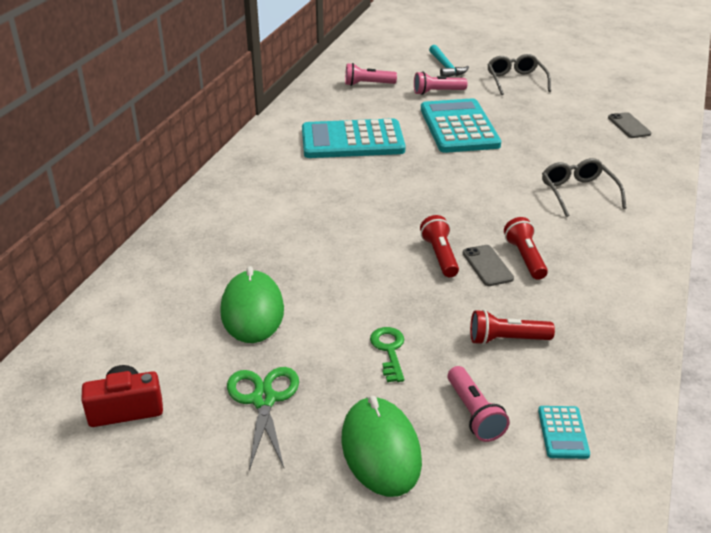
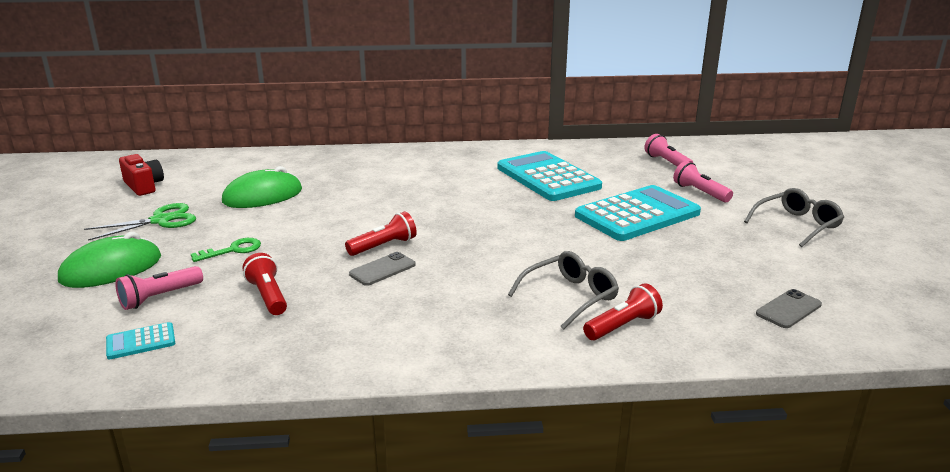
camera: 65 degrees right, 10 degrees down
(445, 67) = (766, 186): turquoise hammer -> none
(525, 258) = (410, 285): red flashlight -> red flashlight (623, 326)

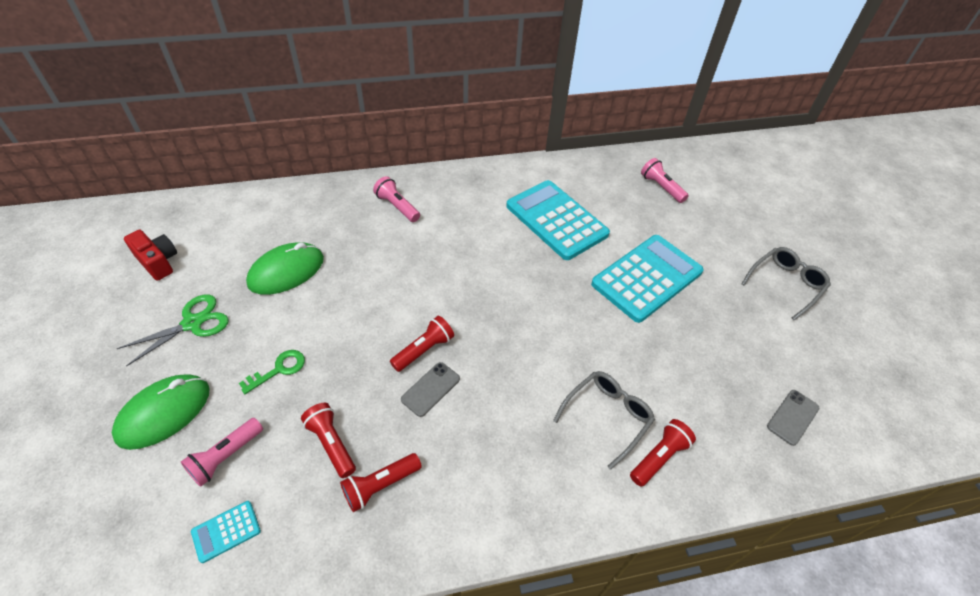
camera: 10 degrees left, 25 degrees up
(308, 324) = (380, 485): none -> red flashlight
(700, 192) = (697, 237): pink flashlight -> pink flashlight (397, 206)

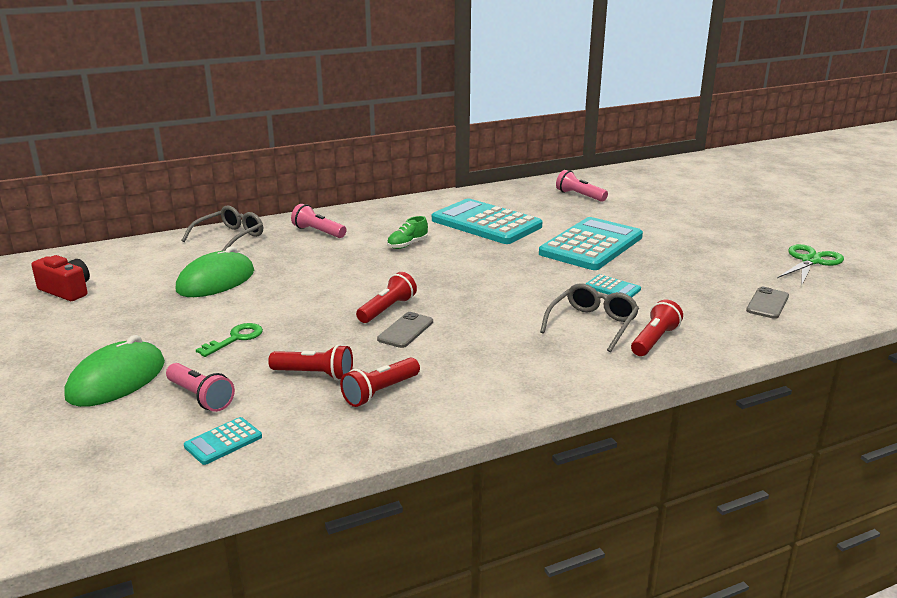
camera: 10 degrees left, 25 degrees down
(193, 323) = (125, 322): green scissors -> green scissors (811, 261)
(225, 457) = (200, 397): pink flashlight -> pink flashlight turned 75 degrees counterclockwise
(331, 443) = (315, 374): red flashlight -> red flashlight turned 150 degrees clockwise
(472, 244) = (407, 245): none -> green shoe
(645, 358) = (612, 288): none -> turquoise calculator
(786, 284) = (723, 235): grey glasses -> grey glasses (230, 237)

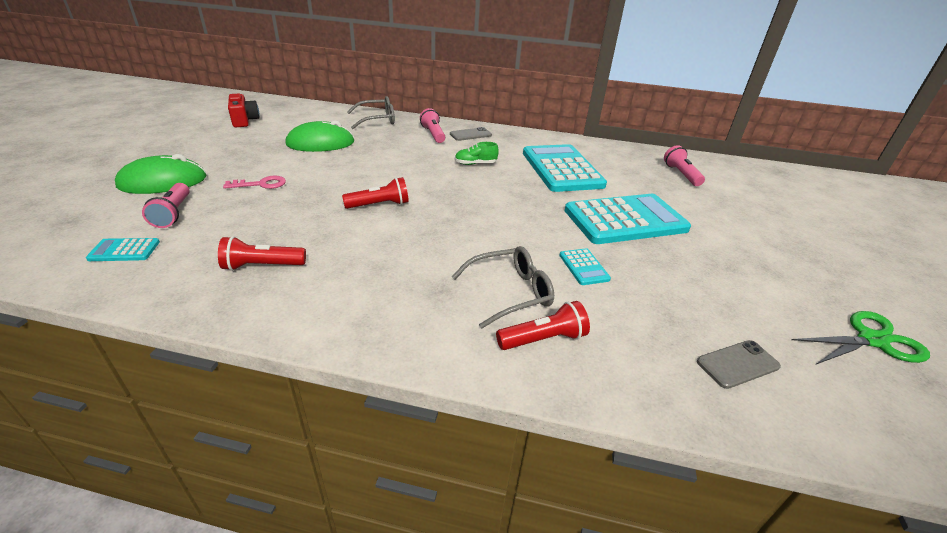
camera: 35 degrees right, 10 degrees up
(236, 338) = (261, 184): green key -> pink key
(315, 374) = (253, 231): red flashlight -> none
(405, 330) = (362, 226): grey phone -> grey phone (470, 134)

